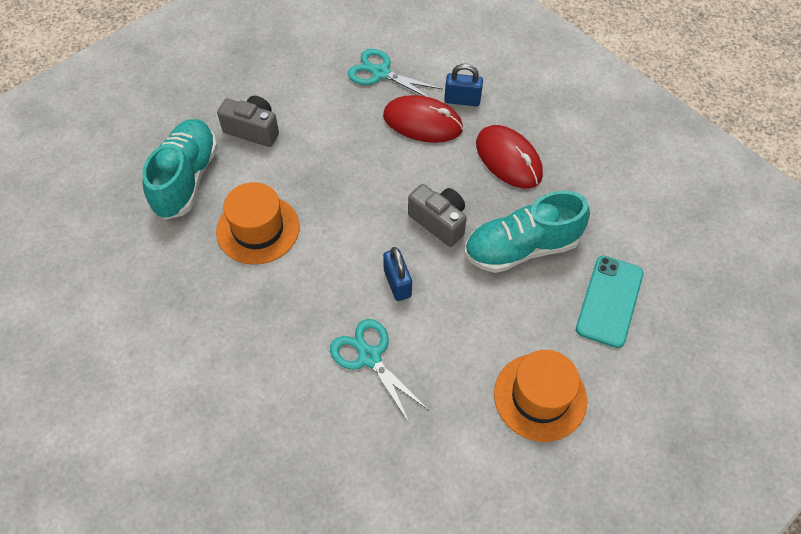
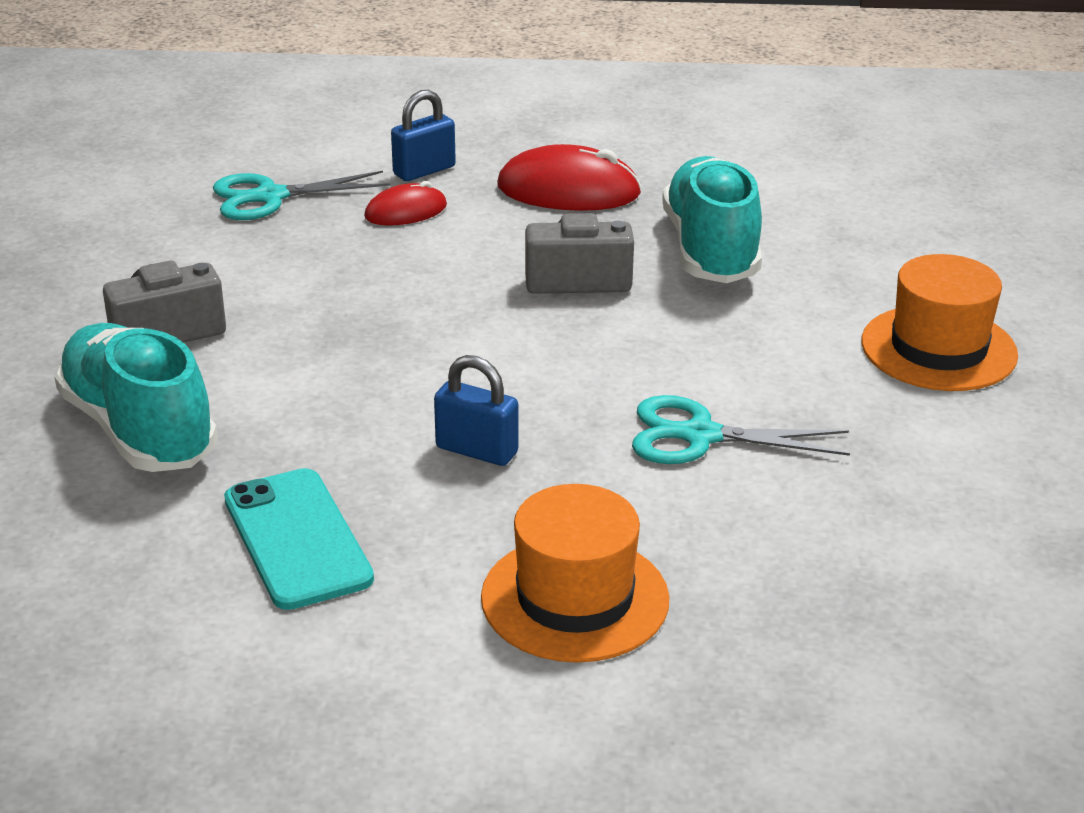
camera: 45 degrees left, 25 degrees down
(258, 229) = (343, 415): orange hat -> orange hat (575, 598)
(397, 283) = (620, 356): blue padlock -> blue padlock (476, 450)
(422, 122) = (406, 211): red mouse -> red mouse, size x0.59
(521, 248) = (711, 250): turquoise shoe -> turquoise shoe turned 150 degrees clockwise
(609, 301) = (873, 238): turquoise phone -> turquoise phone (297, 539)

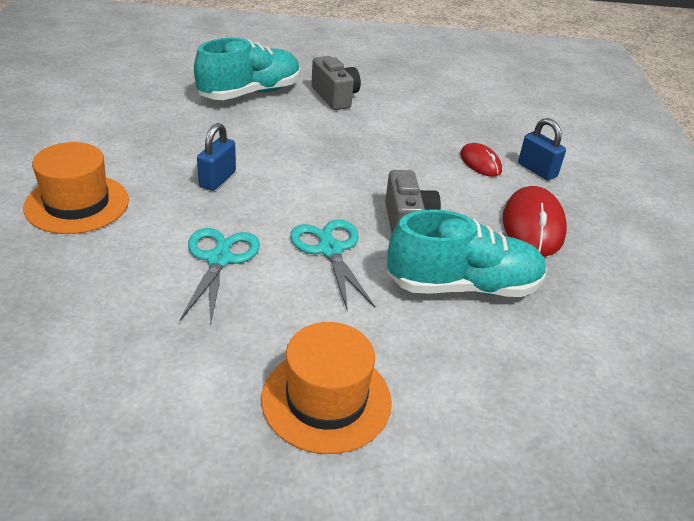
camera: 85 degrees right, 5 degrees up
(270, 197) = (483, 121): turquoise scissors -> turquoise scissors (330, 250)
(297, 539) = (154, 130): turquoise phone -> none

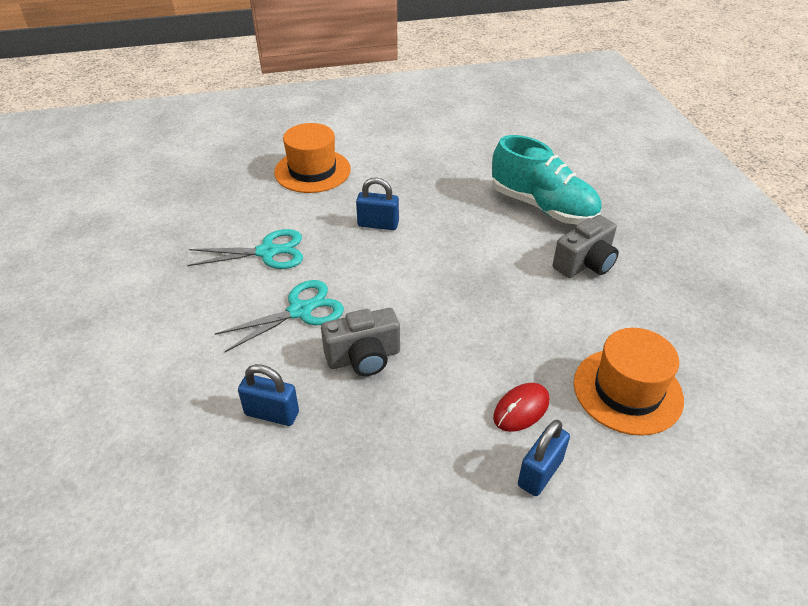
camera: 80 degrees right, 5 degrees up
(326, 399) = (117, 342): orange hat -> orange hat (627, 391)
(463, 286) = (272, 413): turquoise shoe -> blue padlock
(533, 226) = (404, 472): red mouse -> none

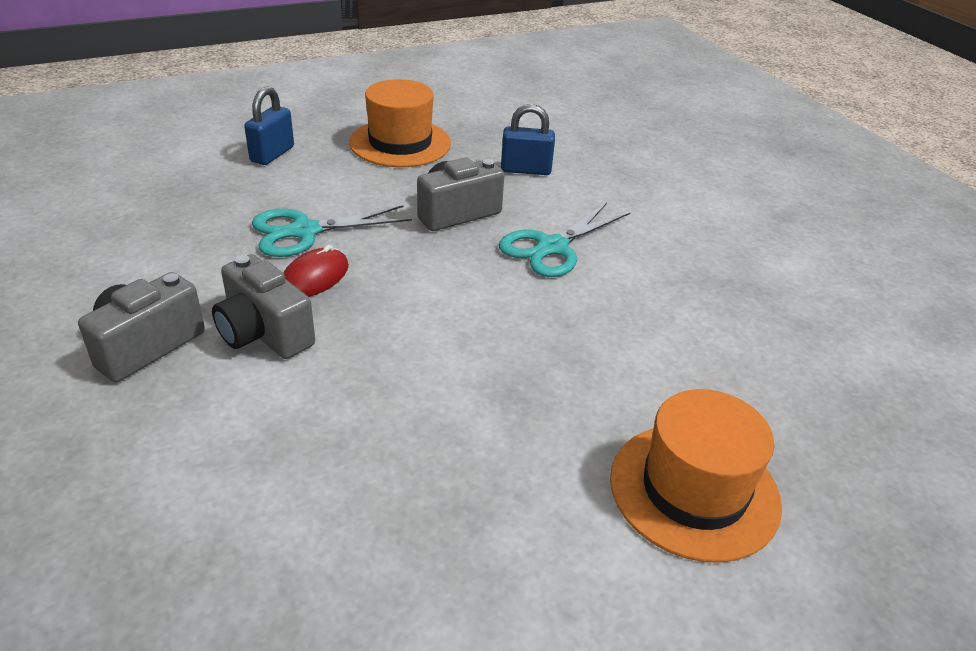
camera: 165 degrees right, 5 degrees down
(267, 252) = (647, 312): turquoise scissors -> turquoise scissors (304, 232)
(378, 224) = (503, 377): blue padlock -> none
(515, 264) = (264, 333): none -> grey camera
(521, 409) = (282, 188): red mouse -> red mouse (314, 277)
(542, 207) = (185, 456): turquoise shoe -> none
(627, 391) = (160, 209): orange hat -> orange hat (400, 143)

